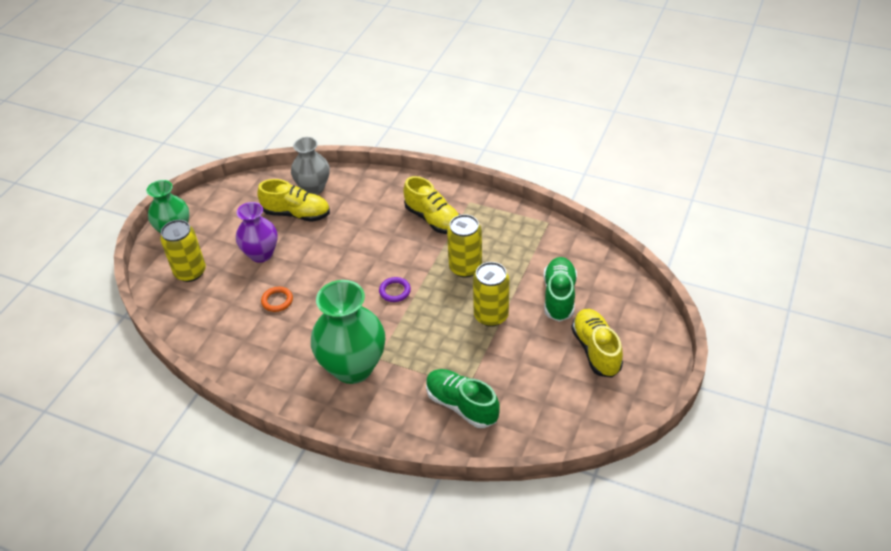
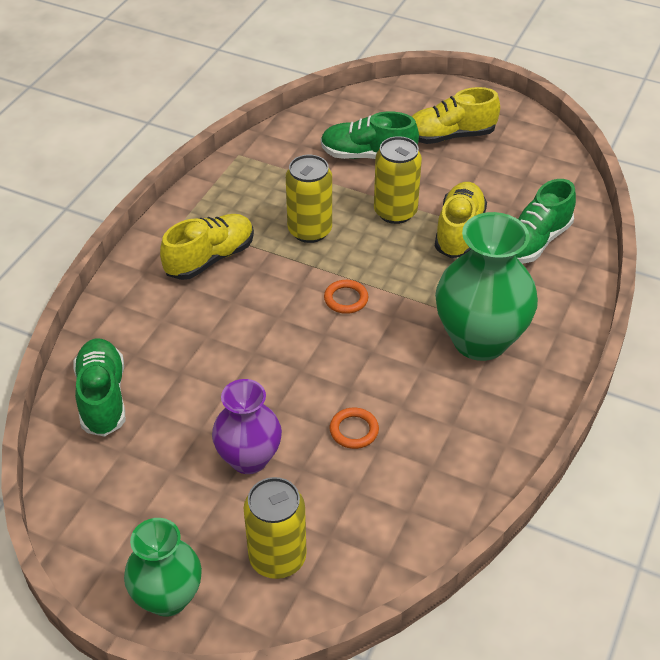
camera: 90 degrees left, 0 degrees up
(297, 214) = (162, 417): yellow shoe -> yellow shoe (459, 231)
(313, 188) = (102, 397): grey vase -> green shoe
(395, 291) = (346, 299): purple ring -> orange ring

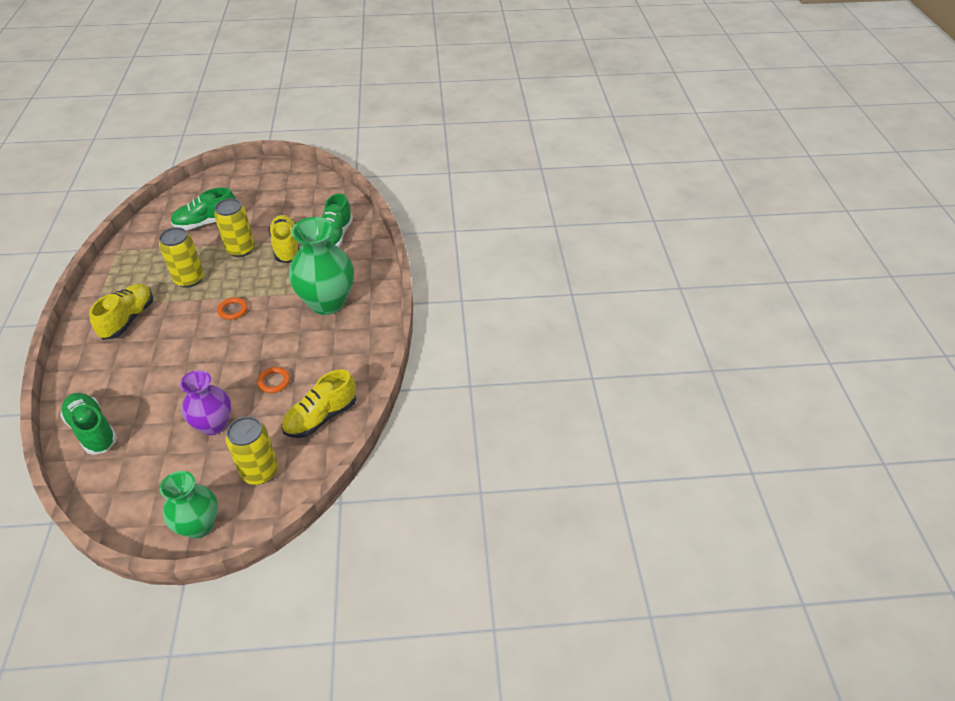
camera: 30 degrees left, 0 degrees up
(450, 136) = (255, 195): yellow shoe -> yellow shoe (321, 417)

